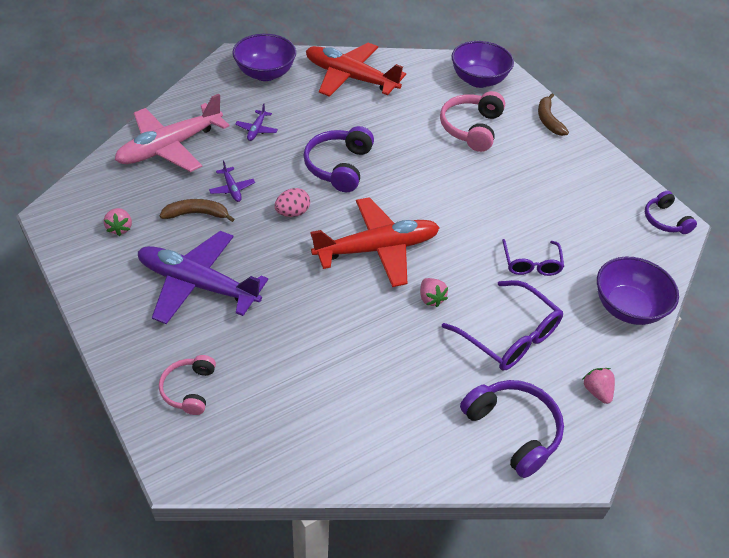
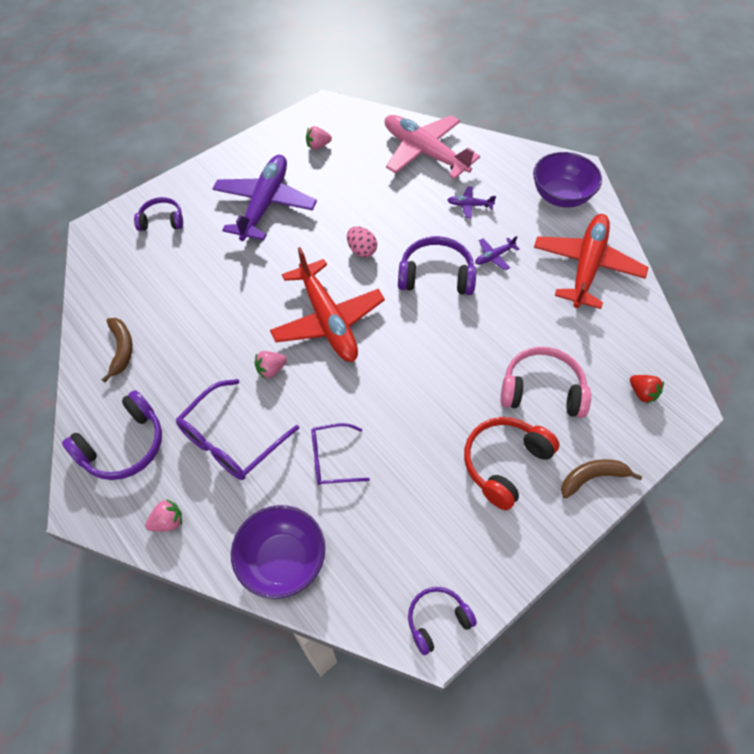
camera: 85 degrees right, 10 degrees up
(189, 389) = (162, 220): pink headphones -> purple headphones
(197, 214) = (344, 187): brown banana -> brown banana (121, 350)
(232, 188) = (382, 203): purple plane -> purple plane (494, 256)
(478, 80) = (642, 393): purple bowl -> red strawberry
(536, 161) = (504, 463): none -> red headphones

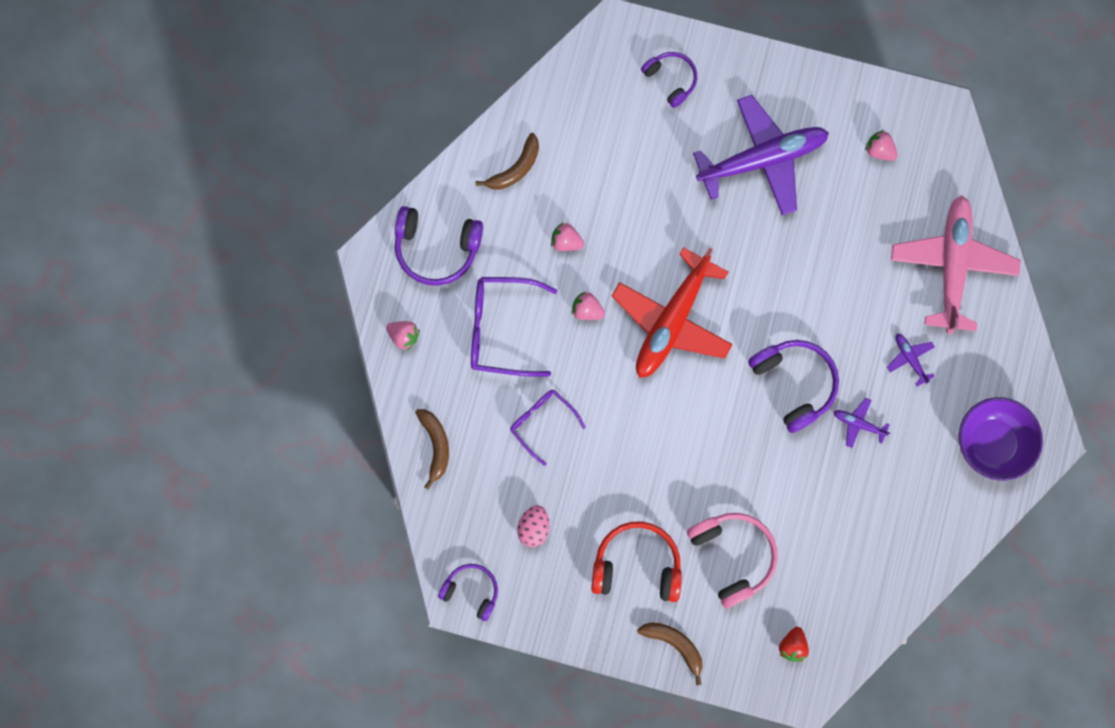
camera: 55 degrees right, 20 degrees up
(207, 351) = (566, 241): none -> pink strawberry
(282, 560) = (435, 445): purple bowl -> brown banana
(361, 250) = (774, 293): pink egg -> pink egg (534, 528)
(586, 266) = (911, 519): red plane -> none

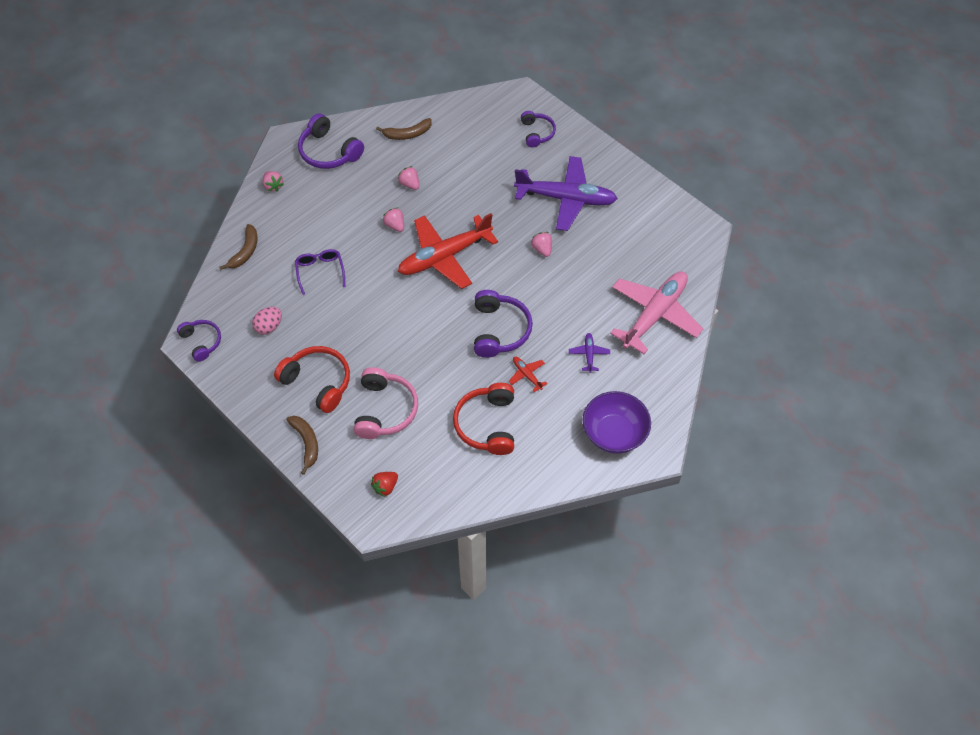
camera: 30 degrees right, 20 degrees down
(502, 329) = (335, 210): purple glasses -> none
(853, 509) = (487, 424): none -> red headphones
(858, 424) = (527, 375): purple plane -> red plane
(879, 150) = (647, 228): pink strawberry -> pink strawberry (542, 249)

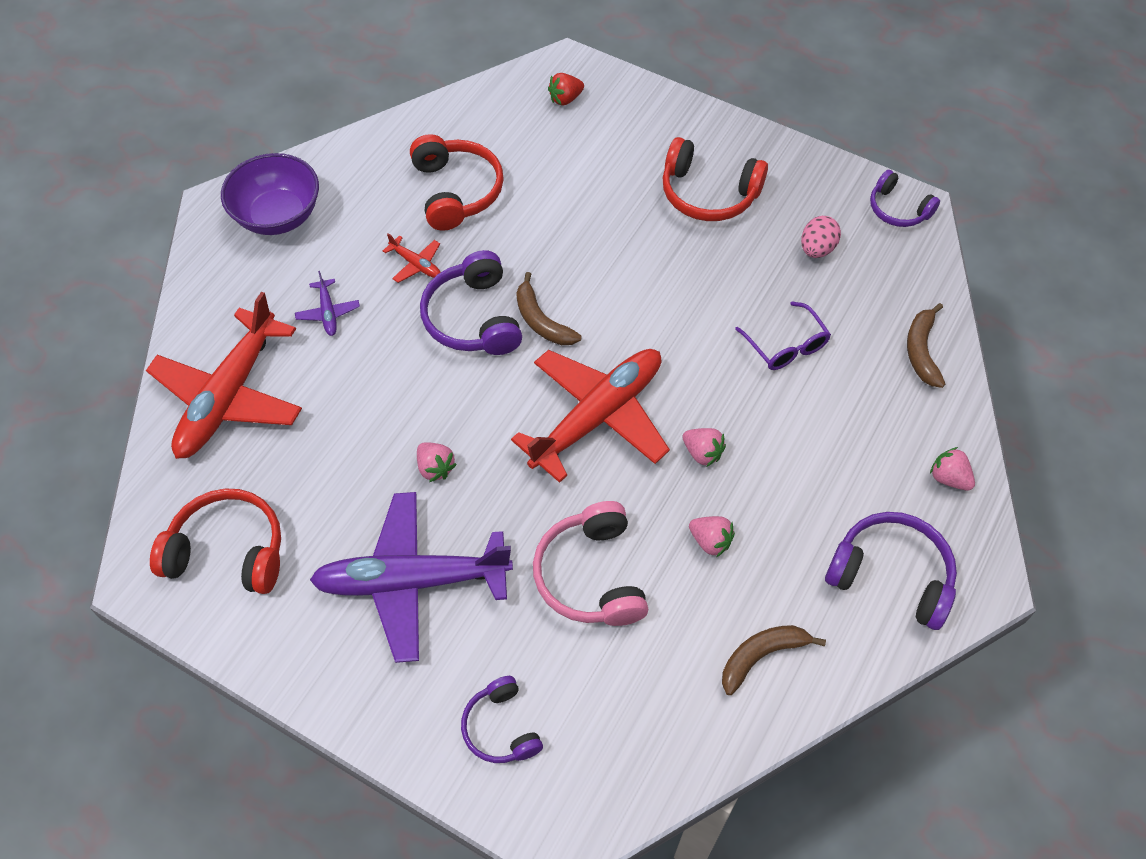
camera: 165 degrees right, 0 degrees up
(306, 443) = (686, 123): brown banana -> brown banana (541, 321)
(385, 410) = (601, 180): pink headphones -> pink headphones (591, 575)
(385, 487) = (565, 99): red strawberry -> red strawberry turned 150 degrees counterclockwise
(654, 315) = (229, 395): pink plane -> red plane
(659, 232) = (228, 551): none -> red headphones

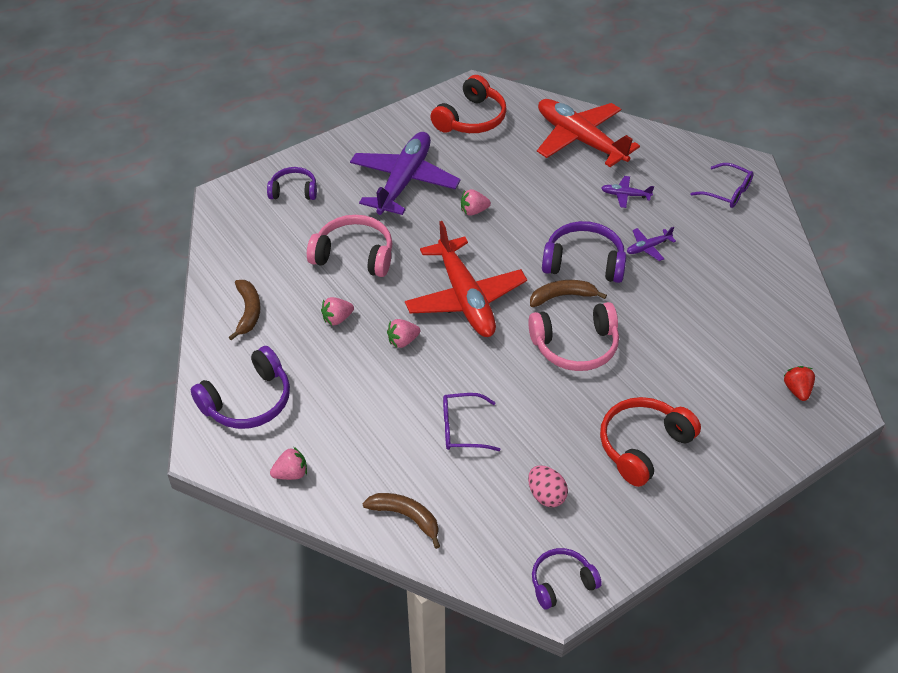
camera: 115 degrees right, 10 degrees down
(278, 216) = (726, 192): purple bowl -> purple glasses
(416, 264) = (648, 247): red plane -> purple plane
(456, 191) = (712, 289): red headphones -> none
(611, 285) = (575, 346): none -> pink headphones

